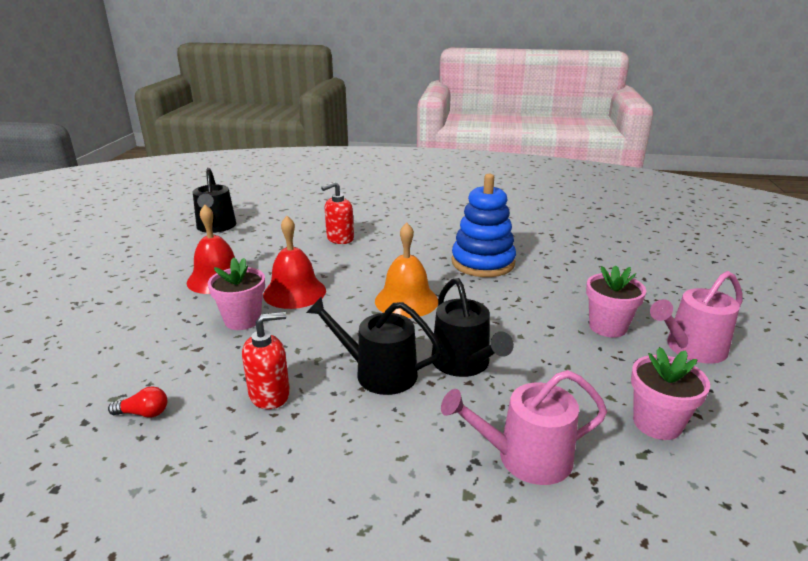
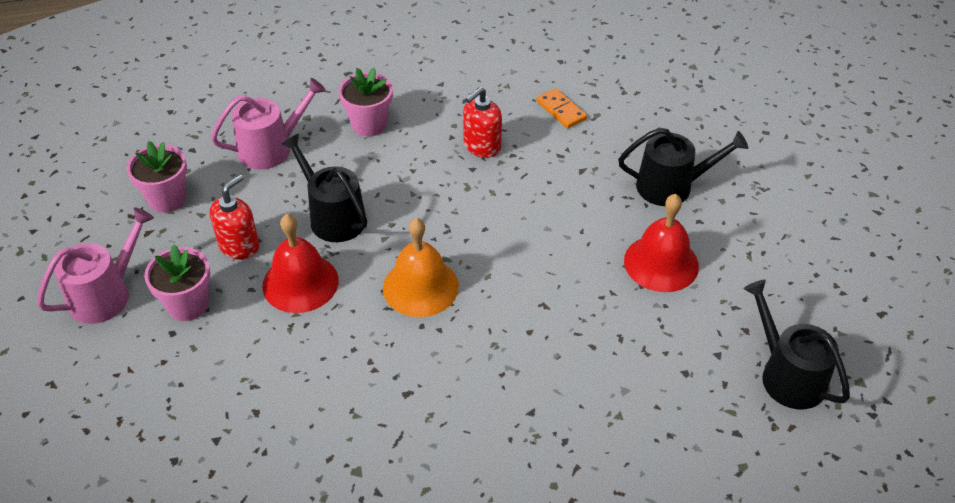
camera: 160 degrees right, 20 degrees up
(144, 413) = (561, 110): red light bulb -> orange domino
(242, 320) = (573, 211): pink flower pot -> pink flower pot (369, 124)
(294, 292) = (554, 265): red bell -> red bell (300, 283)
(340, 239) = (580, 398): red soap dispenser -> red soap dispenser (239, 246)
(378, 373) = (405, 187): black watering can -> black watering can (671, 186)
(483, 263) = (347, 395): blue stacking toy -> none

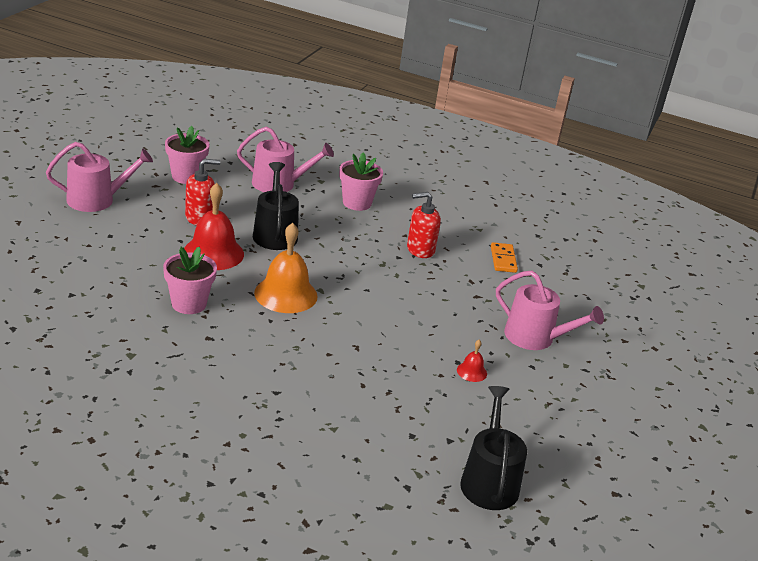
camera: 30 degrees right, 15 degrees down
(188, 304) = (135, 228): pink flower pot -> pink flower pot (189, 304)
(661, 263) = (471, 371): red bell -> red bell, size x0.46
(671, 186) = (535, 338): black watering can -> pink watering can

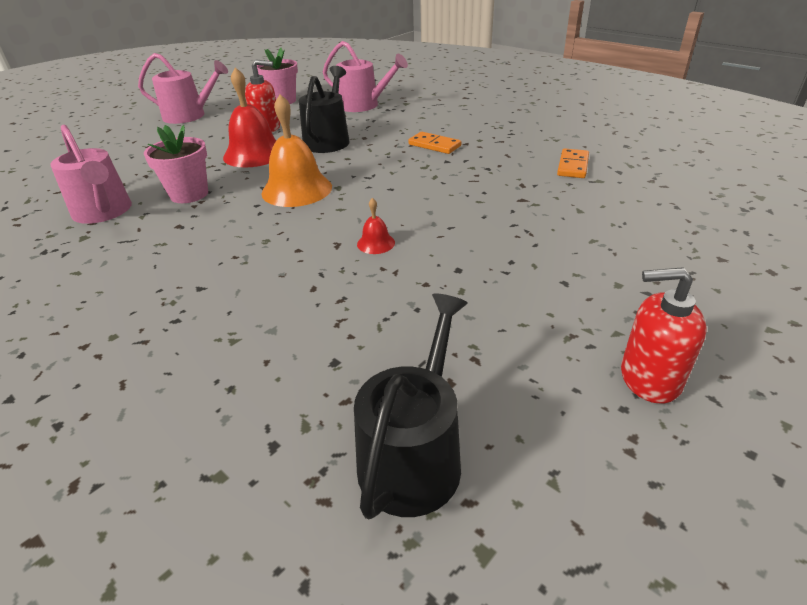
camera: 25 degrees right, 5 degrees up
(357, 203) = (430, 118): pink flower pot -> none
(378, 238) = (434, 145): none -> orange domino
(420, 249) = (476, 155): red soap dispenser -> red soap dispenser (649, 378)
(471, 371) = (471, 283): red bell -> red bell (376, 243)
(535, 338) = (583, 248): pink watering can -> pink watering can (104, 212)

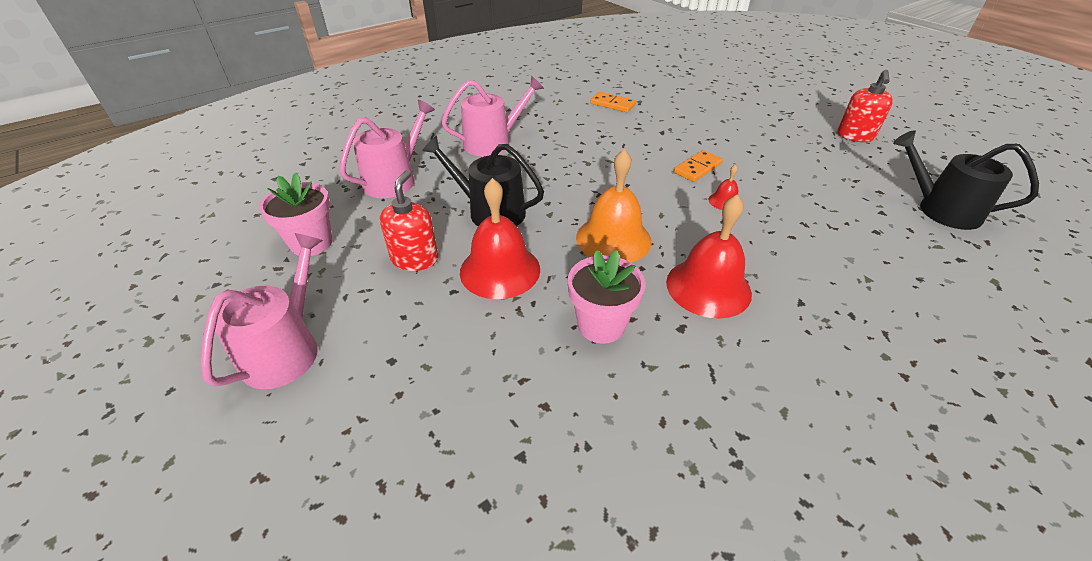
camera: 80 degrees left, 5 degrees up
(104, 212) = (633, 412): pink watering can -> pink watering can (492, 142)
(227, 236) = (708, 287): none -> red bell
(434, 145) = (542, 152): orange domino -> orange domino (697, 168)

